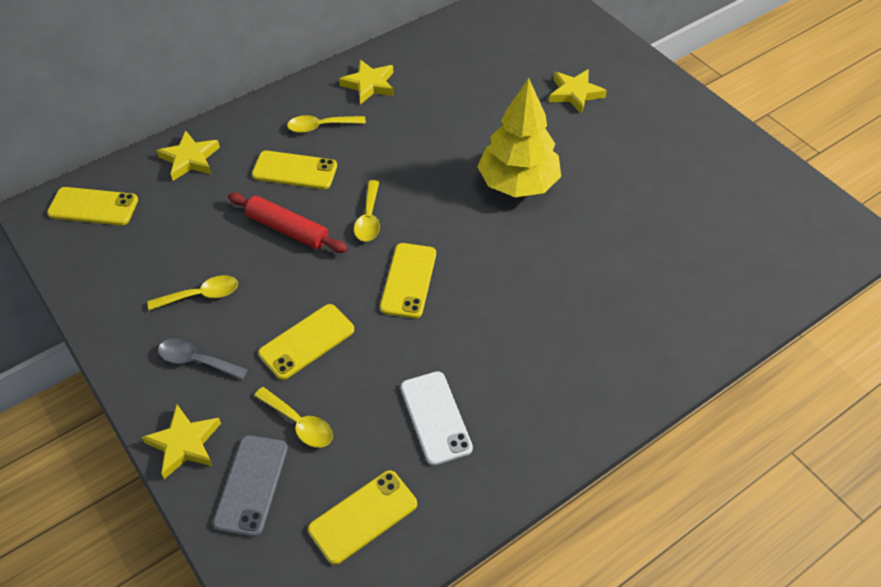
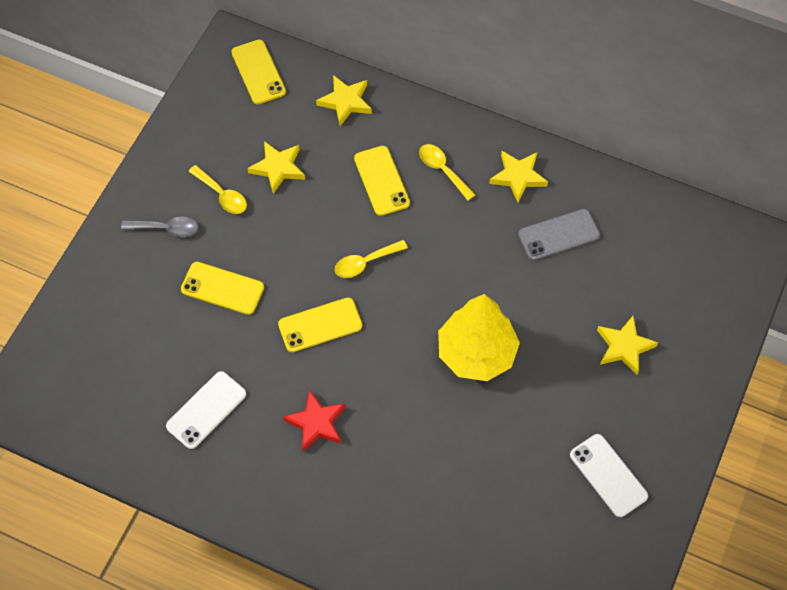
camera: 60 degrees right, 10 degrees up
(184, 444) = (98, 264): yellow star -> yellow star (278, 168)
(197, 361) = (166, 229): grey spoon -> grey spoon turned 105 degrees clockwise
(251, 485) = (90, 323): grey phone -> grey phone (558, 235)
(288, 229) = (318, 213): red rolling pin -> none
(299, 423) = (152, 324): yellow spoon -> none
(363, 516) = (103, 405): yellow phone -> none
(511, 329) = (316, 423): none -> red star
(686, 153) = (608, 475): none -> white phone

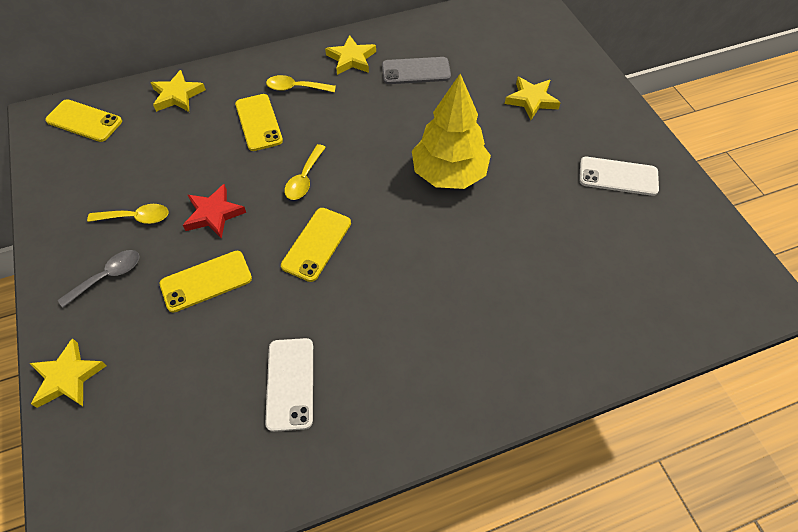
camera: 45 degrees left, 5 degrees down
(278, 168) = (166, 168): yellow star -> yellow star (68, 377)
(316, 423) = (392, 313): red star -> red star (214, 214)
(381, 181) = (259, 122): yellow phone -> yellow phone turned 45 degrees clockwise
(558, 235) = (416, 71): grey phone -> grey phone turned 60 degrees clockwise

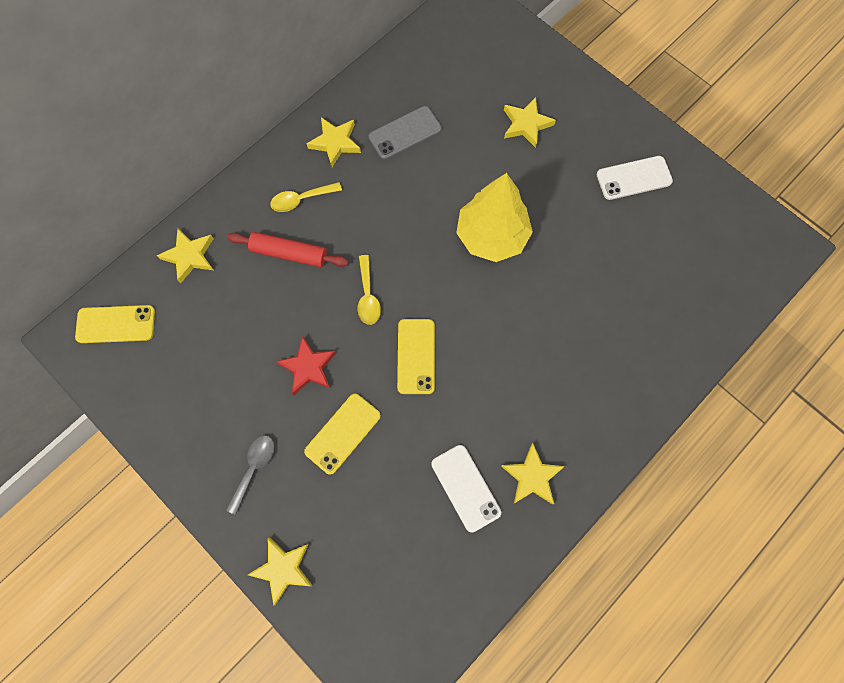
camera: 25 degrees left, 15 degrees up
(136, 218) = (239, 402): yellow spoon -> none
(259, 122) = (289, 253): yellow phone -> red rolling pin
(365, 404) = (532, 476): none -> yellow star

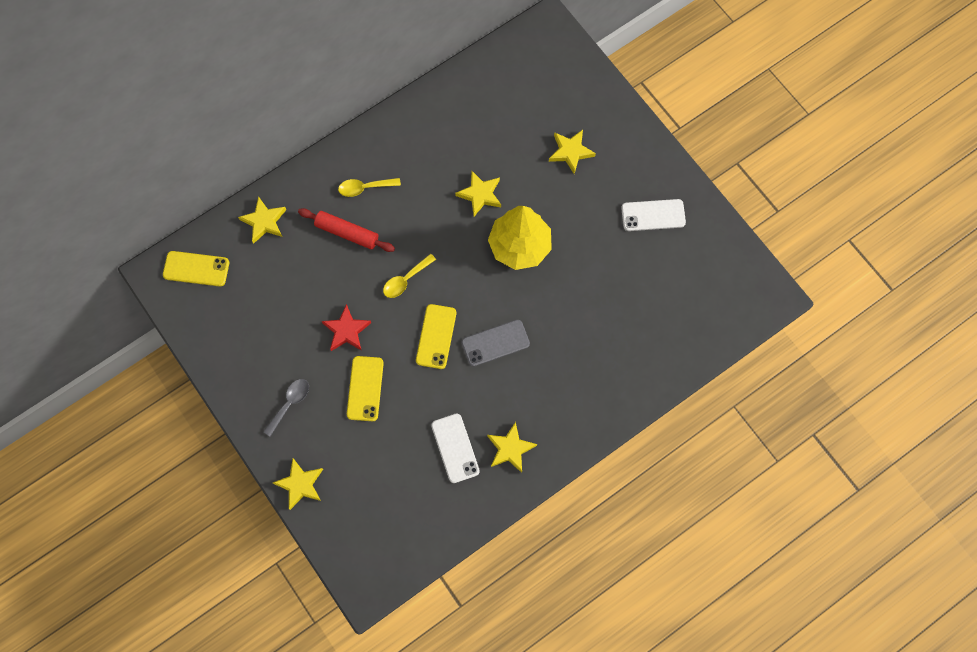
camera: 10 degrees right, 0 degrees up
(335, 143) = (402, 142): yellow star -> yellow star (480, 194)
(343, 433) = (365, 388): yellow phone -> yellow phone turned 45 degrees counterclockwise
(368, 296) = (406, 280): yellow spoon -> yellow spoon turned 45 degrees clockwise
(405, 133) = (464, 143): grey phone -> grey phone (495, 343)

